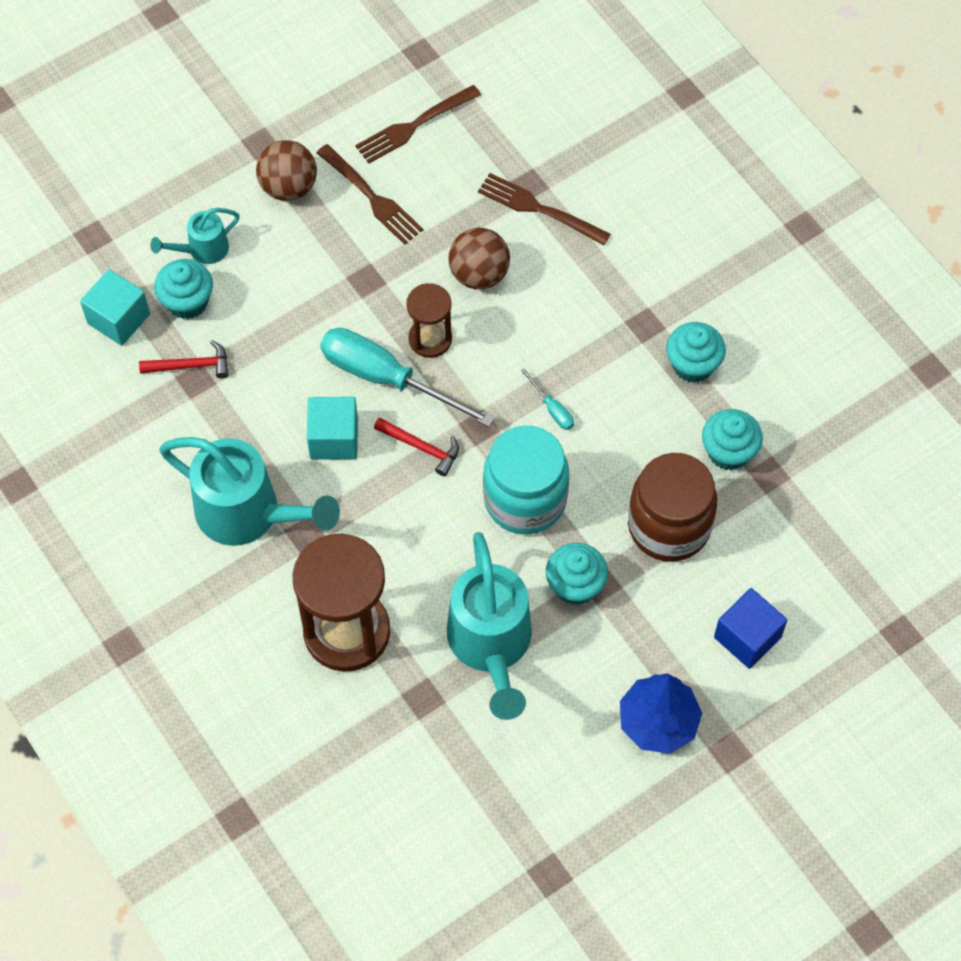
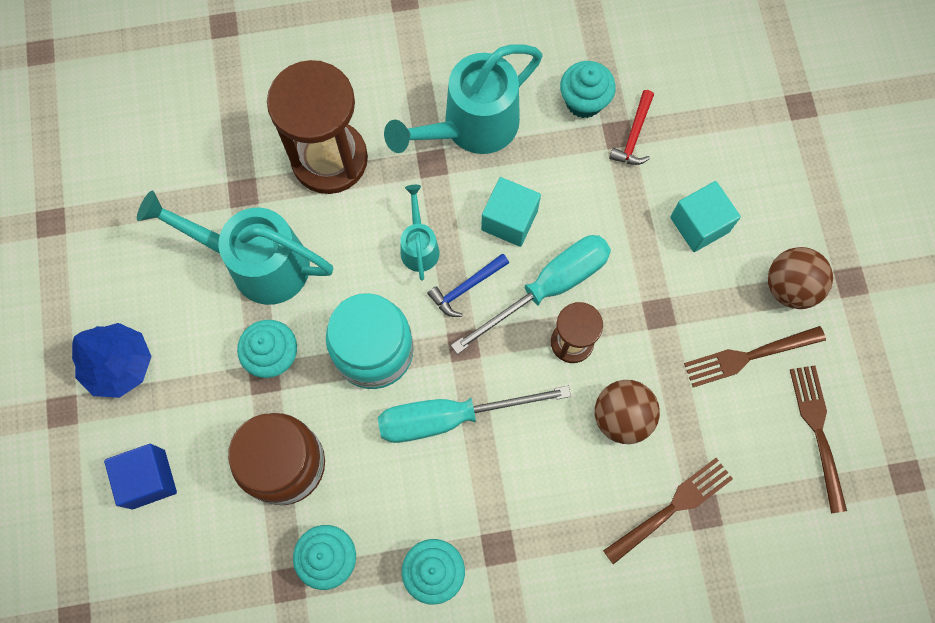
camera: 115 degrees right, 10 degrees up
(118, 319) = (706, 96): turquoise cube -> turquoise cube (699, 224)
(187, 302) = (700, 156): turquoise cupcake -> turquoise cupcake (584, 101)
(202, 250) = (750, 188): turquoise watering can -> turquoise watering can (419, 246)
(421, 447) = (466, 287): red hammer -> blue hammer
(552, 409) = (450, 417): turquoise screwdriver -> turquoise screwdriver, size x2.38

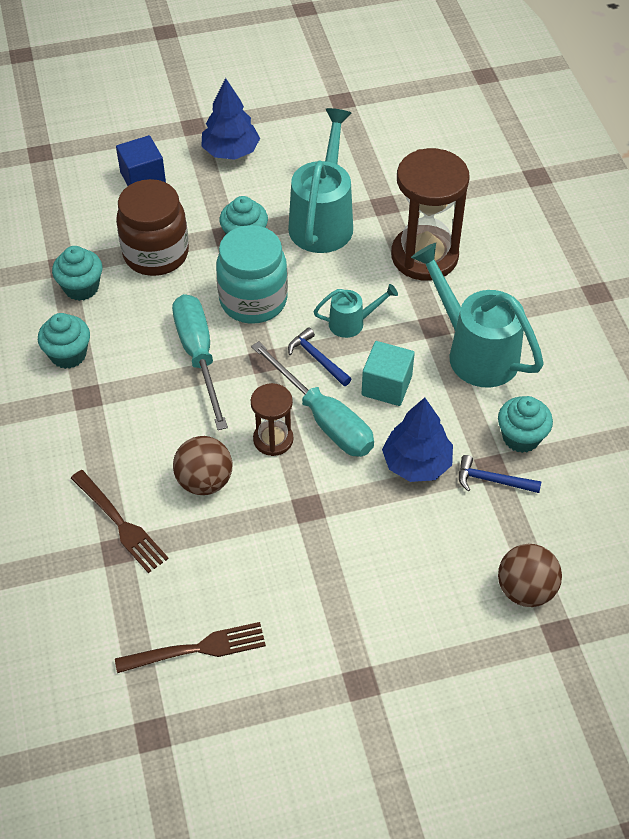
camera: 85 degrees right, 20 degrees down
(610, 202) = (417, 463): none -> blue tree
(634, 135) = (492, 480): red hammer -> blue hammer
(699, 224) = (405, 540): turquoise cube -> none
(749, 356) = (271, 586): brown fork -> none
(790, 287) = (348, 623): brown ball -> brown ball (525, 590)

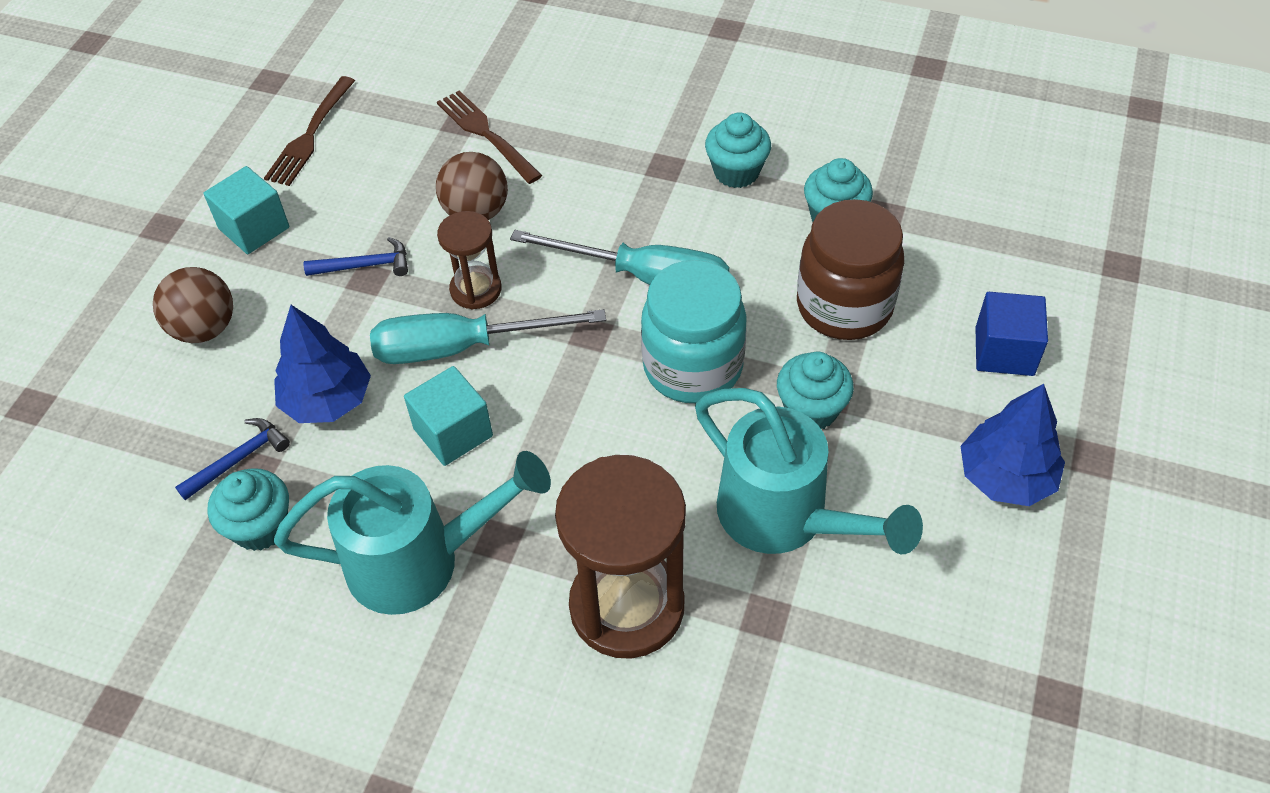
camera: 125 degrees right, 0 degrees up
(120, 523) = (486, 134): brown fork -> brown fork turned 60 degrees clockwise
(316, 615) = (254, 228): none -> turquoise cube
(317, 358) = (550, 385): blue hammer -> blue hammer (365, 265)
(352, 323) = (576, 450): turquoise watering can -> none
(525, 590) = (99, 406): brown ball -> brown ball (204, 328)

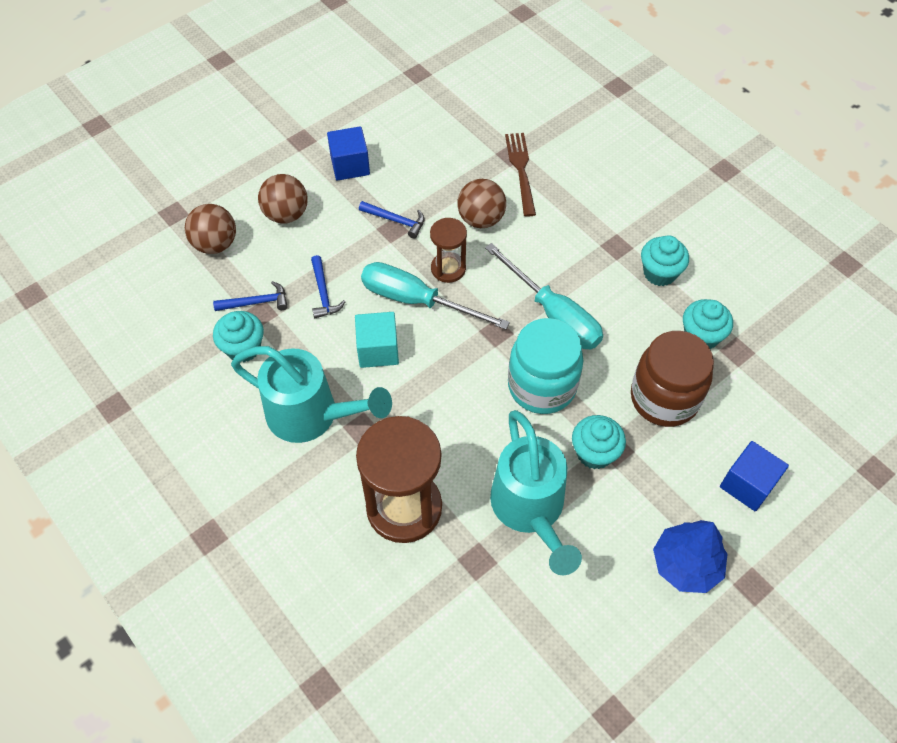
camera: 30 degrees right, 5 degrees up
(124, 415) = (215, 244): none -> brown ball
(254, 228) = (350, 165): turquoise cube -> blue cube
(310, 135) = (418, 120): brown fork -> none
(327, 400) = (323, 293): blue tree -> blue hammer

